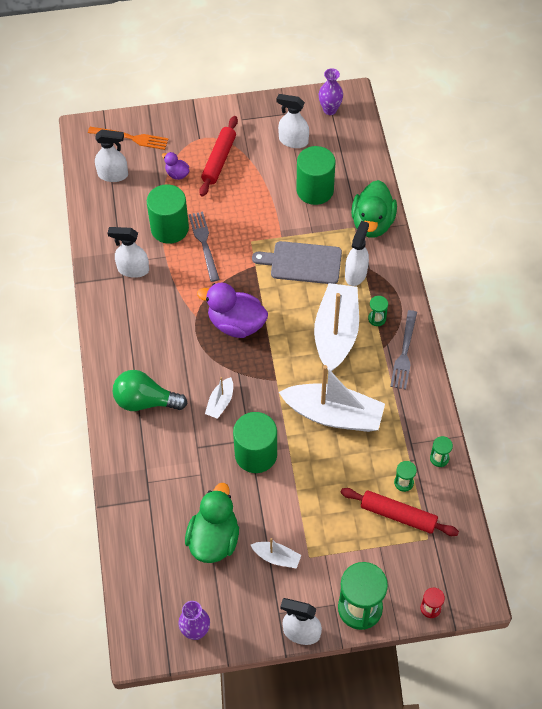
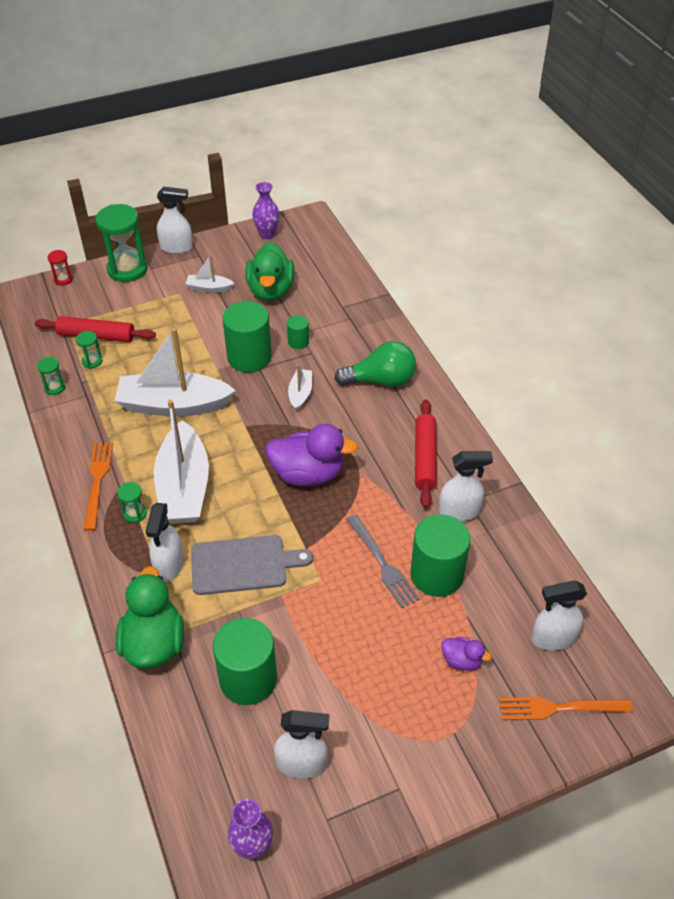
camera: 165 degrees right, 10 degrees down
(205, 463) = (298, 342): none -> green cylinder
(219, 160) = (408, 699): red rolling pin -> red rolling pin (424, 458)
(404, 353) = (97, 480): grey fork -> orange fork

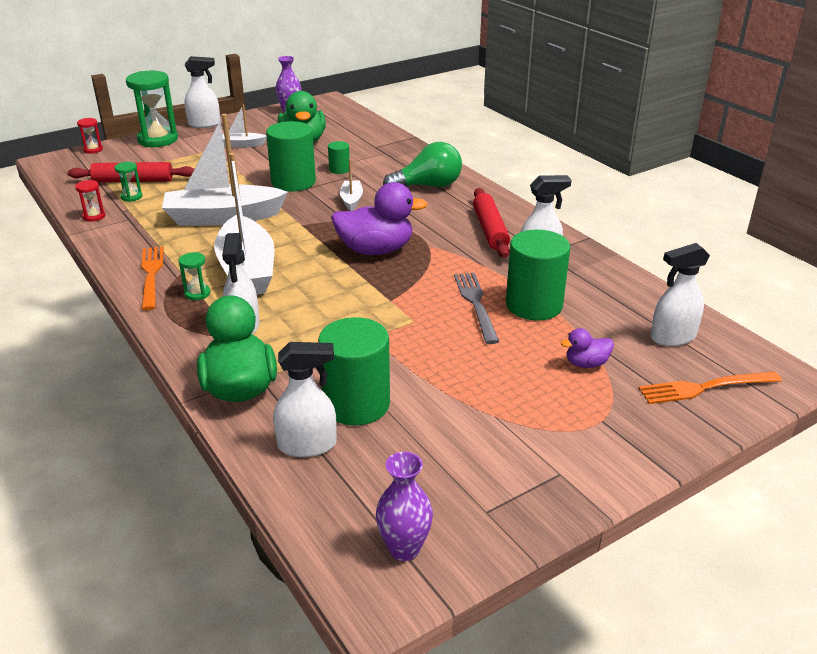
camera: 10 degrees left, 15 degrees down
(55, 387) = (94, 216): green hourglass -> red hourglass
(243, 565) = (326, 318): grey cutting board -> none
(302, 763) = (440, 466): white spray bottle -> white spray bottle (307, 445)
(383, 564) = (475, 303): grey fork -> grey fork turned 150 degrees counterclockwise
(462, 660) = (586, 364): purple duck -> purple duck turned 150 degrees clockwise

